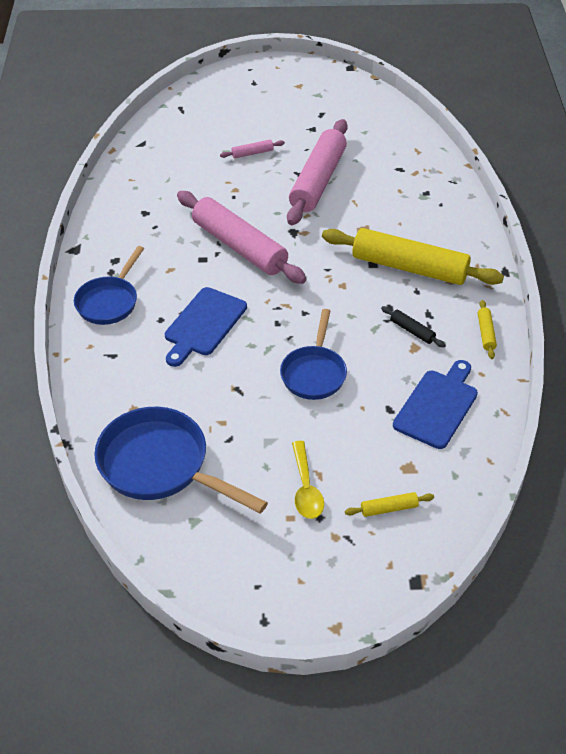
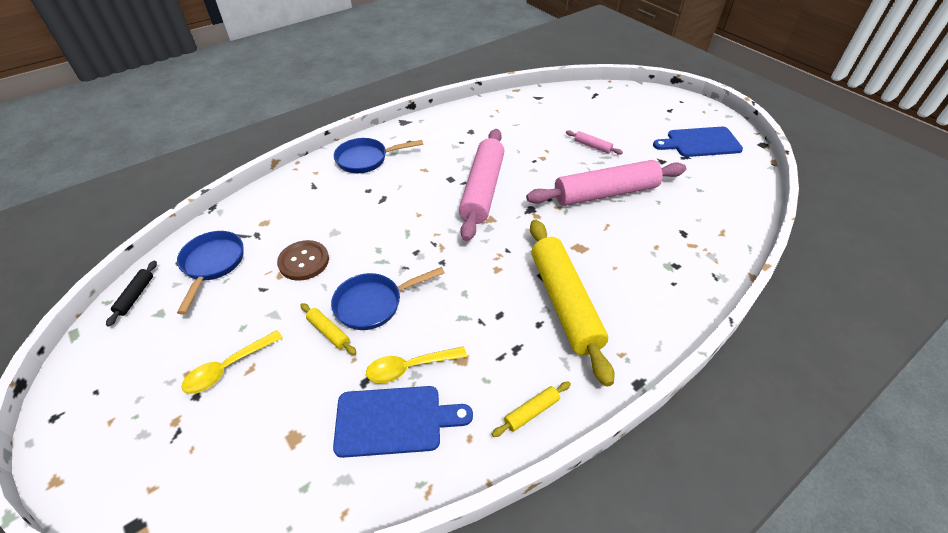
camera: 55 degrees right, 0 degrees up
(160, 466) = (212, 264): blue pan -> blue pan, size x0.65
(204, 324) = (380, 213): blue cutting board -> blue cutting board (700, 143)
(219, 399) = (304, 261): none -> brown button
(389, 508) = (229, 448): yellow rolling pin -> yellow rolling pin (329, 332)
(397, 378) = (410, 367): none -> yellow spoon
(412, 331) = (482, 347): black rolling pin -> black rolling pin (135, 296)

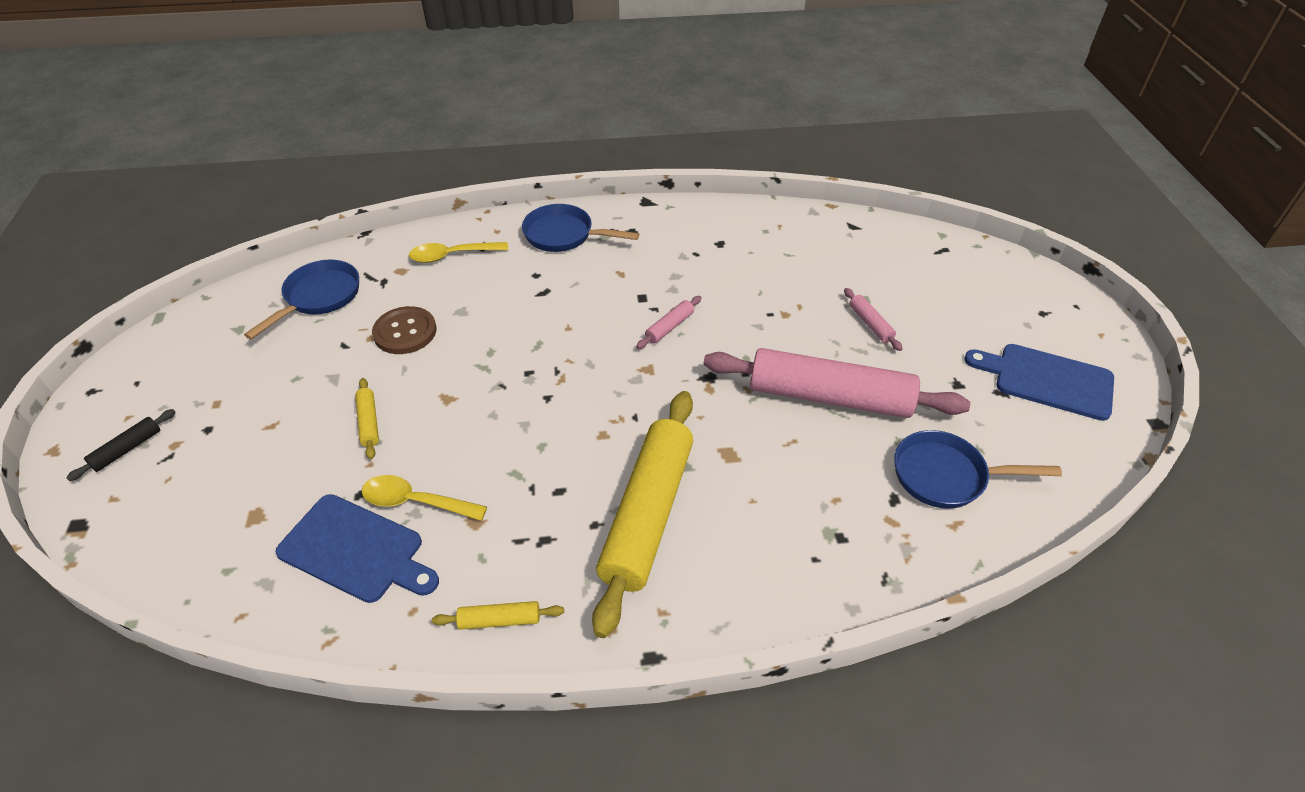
camera: 30 degrees right, 0 degrees up
(135, 296) = (232, 301): black rolling pin -> black rolling pin (127, 449)
(228, 368) = (253, 414): yellow spoon -> yellow spoon (452, 255)
(374, 304) = (436, 412): blue pan -> blue pan (946, 476)
(482, 190) = (669, 327): pink rolling pin -> pink rolling pin, size x0.40

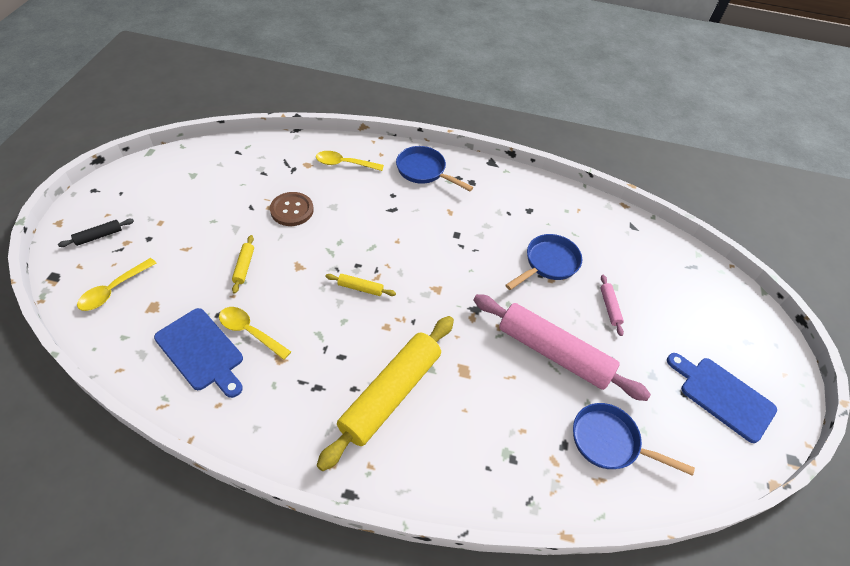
camera: 15 degrees right, 5 degrees up
(183, 513) = (113, 290): none -> yellow spoon
(319, 297) = (249, 168): blue pan -> blue pan (548, 263)
(499, 620) = (267, 431): yellow rolling pin -> yellow rolling pin (360, 288)
(669, 327) = (465, 263): pink rolling pin -> none

